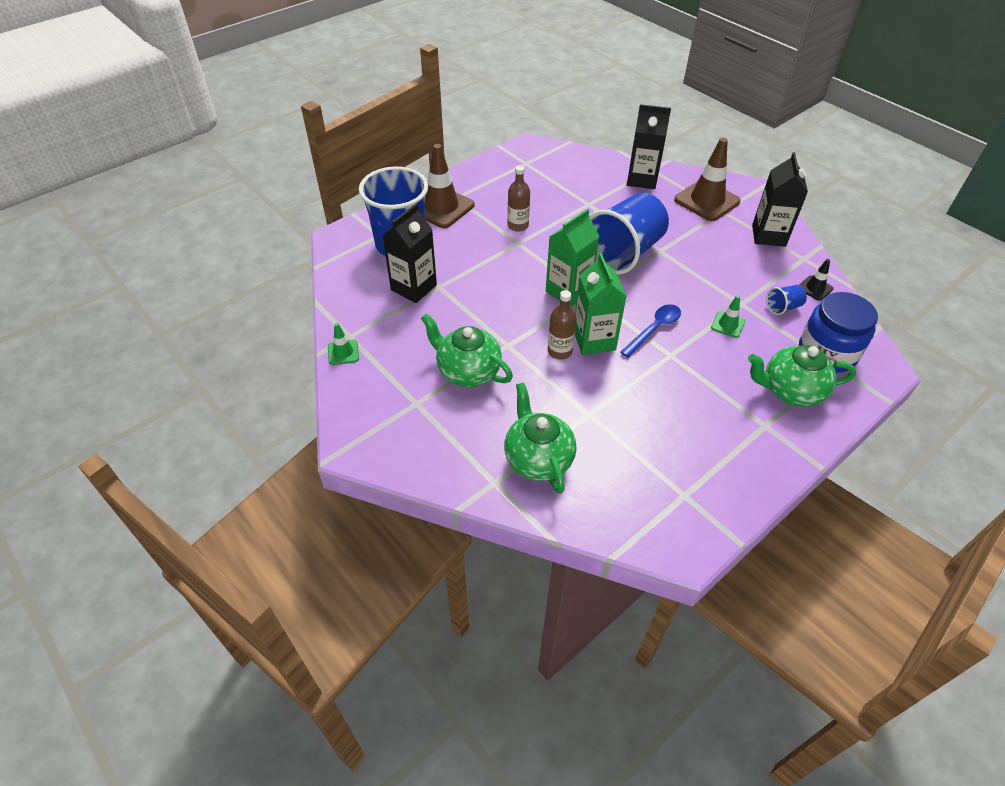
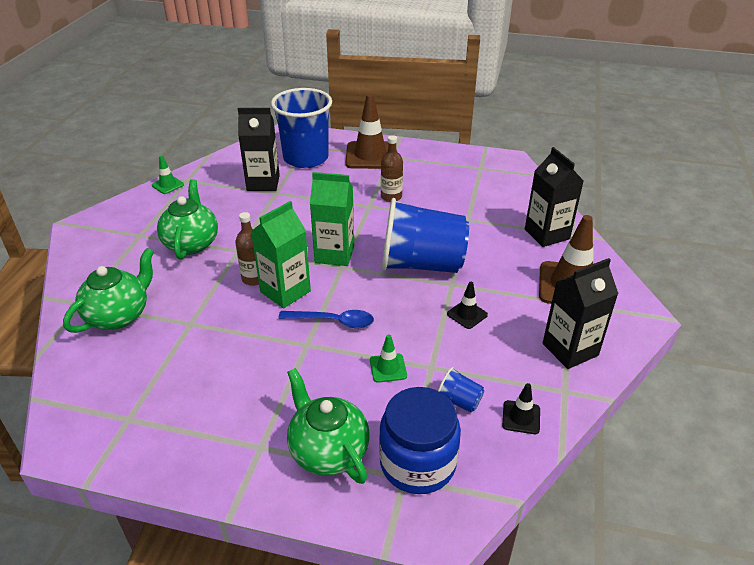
camera: 55 degrees right, 10 degrees down
(699, 260) = (467, 314): none -> black traffic cone

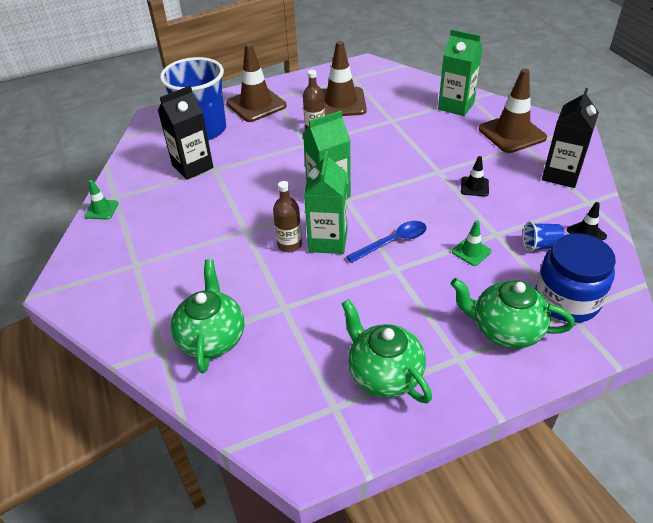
camera: 35 degrees left, 5 degrees up
(191, 243) = (196, 246): green teapot -> green teapot (384, 374)
(421, 264) = (401, 168): blue cup -> none
(442, 184) = (341, 103): none -> brown traffic cone
(547, 234) = (456, 106): black carton -> green carton

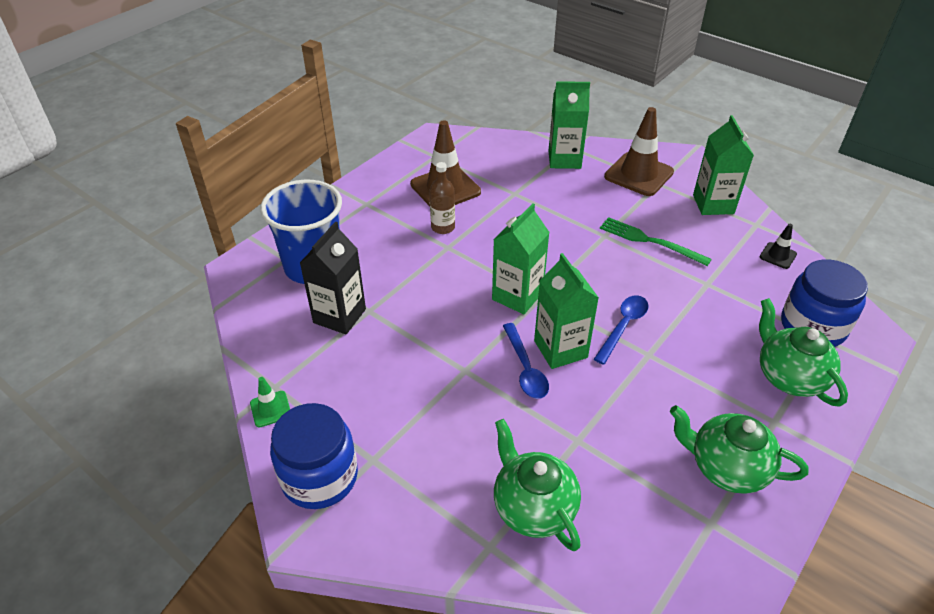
camera: 30 degrees left, 0 degrees up
(95, 262) = (320, 477): none -> blue jar
(256, 105) = (352, 217): brown traffic cone -> none
(289, 245) = (525, 368): brown bottle -> blue spoon
(471, 251) = (700, 310): green traffic cone -> none
(474, 186) = (650, 241): black traffic cone -> green fork
(505, 330) = (789, 376): green teapot -> green teapot turned 75 degrees clockwise
(540, 245) = (752, 281): blue cup -> none
(561, 175) = (713, 204): black carton -> green carton

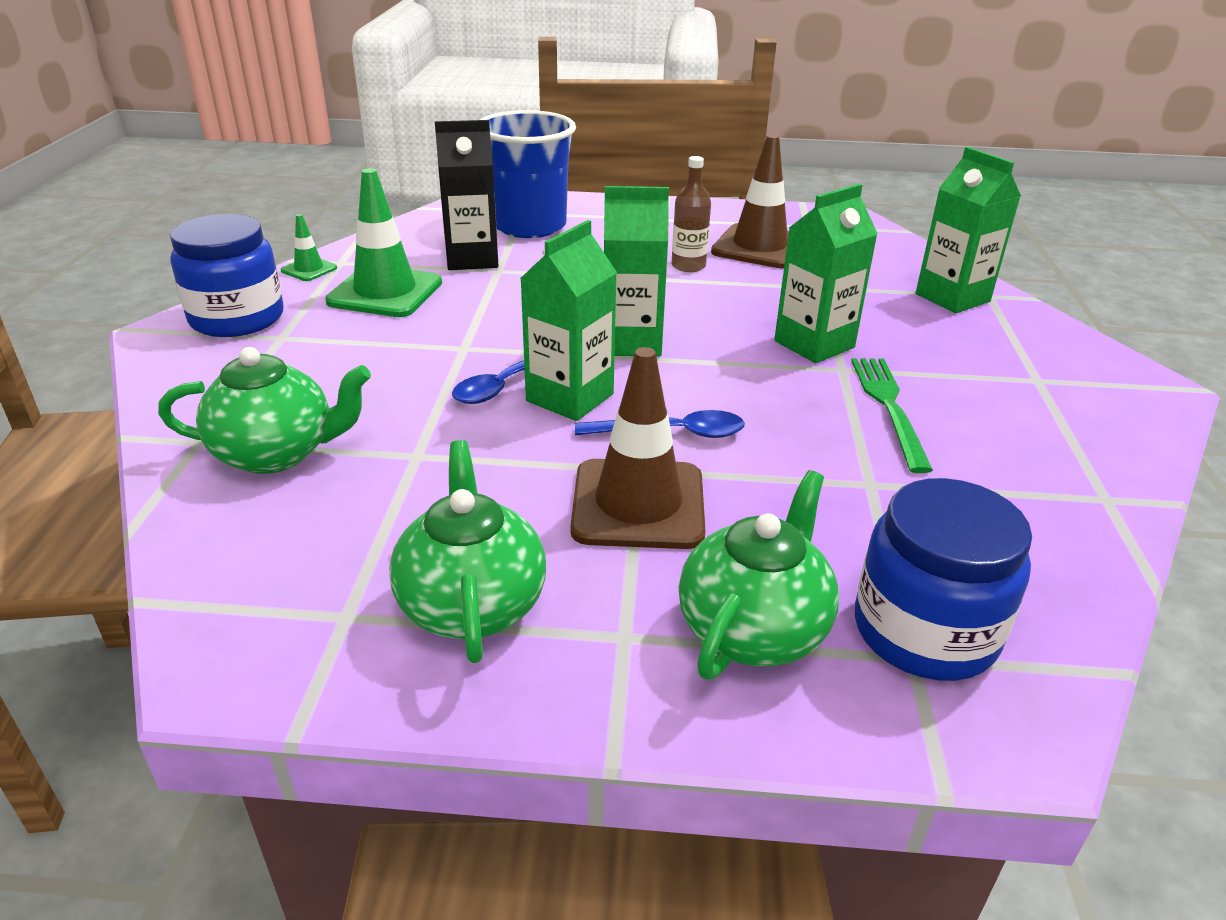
camera: 55 degrees right, 10 degrees down
(351, 379) = (385, 292): none -> green traffic cone
(533, 507) = (277, 453): green teapot -> green teapot turned 60 degrees clockwise
(638, 174) = (1027, 358): brown traffic cone -> brown traffic cone (638, 504)
(713, 204) = (1078, 441): green carton -> green carton (814, 344)
(778, 256) = (1060, 543): black traffic cone -> none

